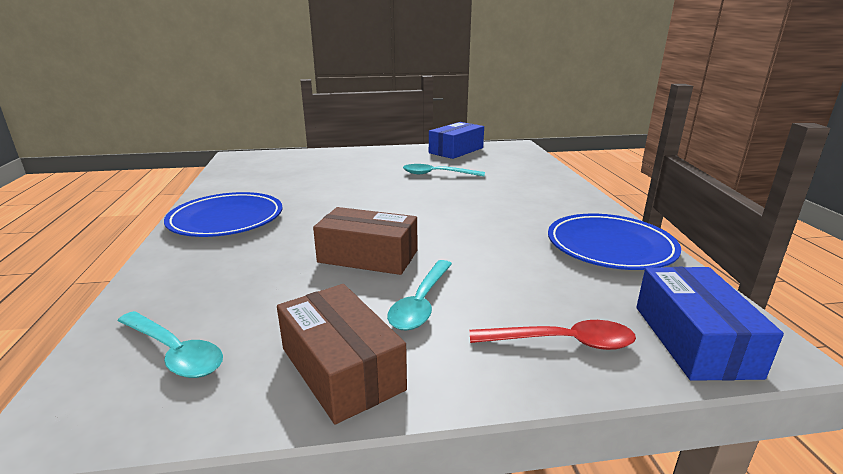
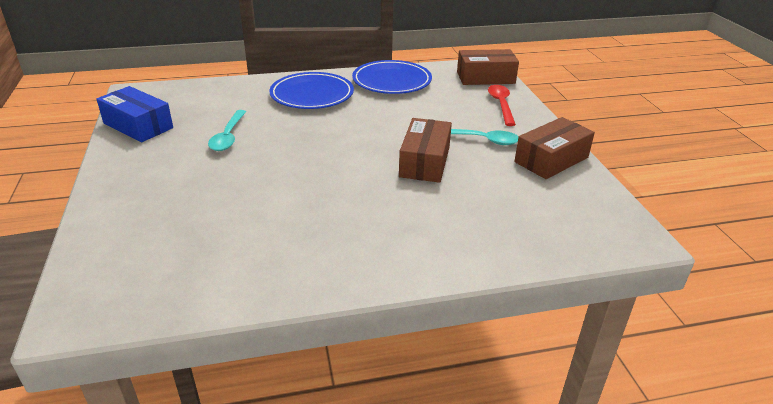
camera: 95 degrees left, 10 degrees up
(174, 352) = (569, 217): turquoise spoon -> none
(226, 219) = (357, 252): blue plate -> blue plate (312, 95)
(694, 340) = (485, 77): blue box -> brown box

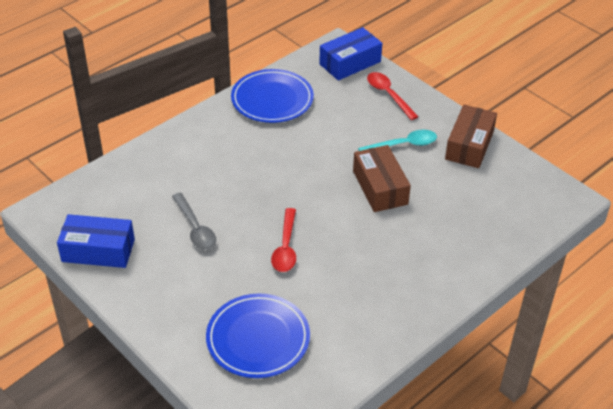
camera: 30 degrees left, 10 degrees up
(228, 136) = (195, 228): turquoise spoon -> grey spoon
(286, 174) = (286, 247): none -> red spoon
(312, 95) = (217, 146): blue plate -> blue plate (258, 339)
(485, 77) = (350, 63): brown box -> blue box

